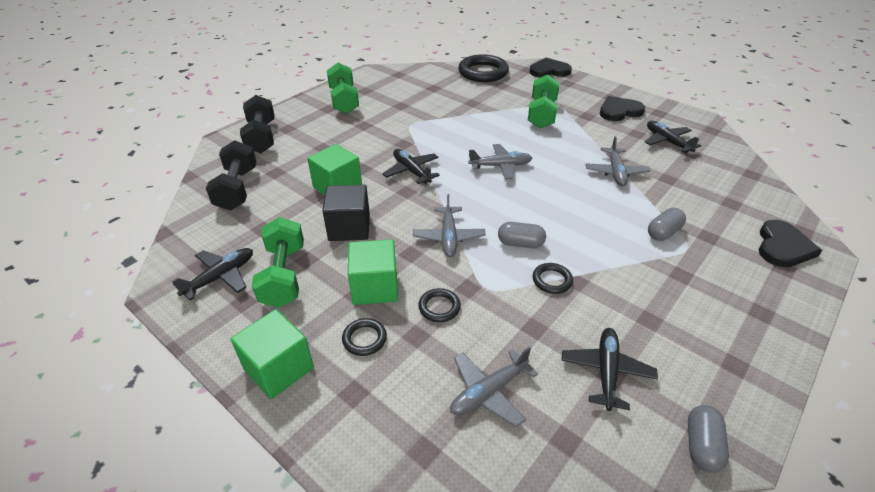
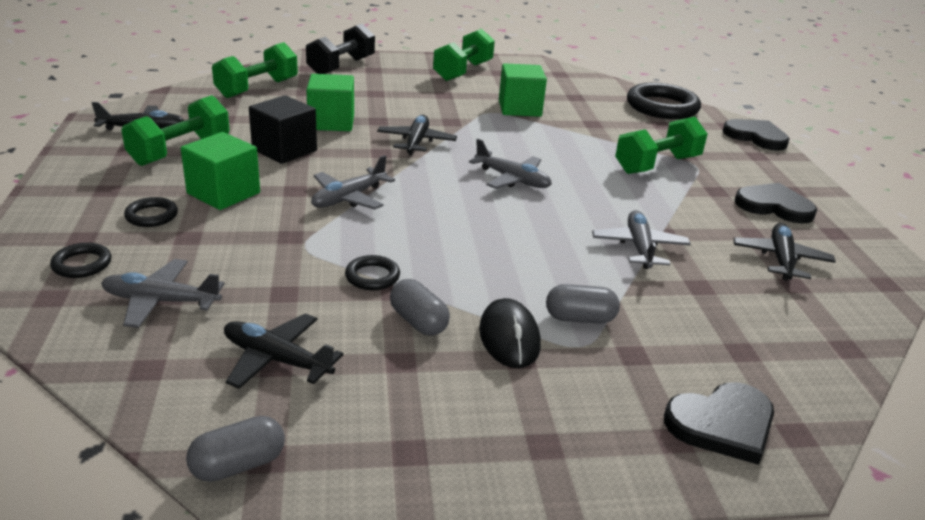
camera: 40 degrees right, 10 degrees down
(237, 189) = (257, 88): black dumbbell -> green dumbbell
(278, 368) = (71, 195): green cube -> green cube (519, 108)
(439, 307) = (241, 233): black ring -> black ring (82, 264)
(520, 243) = (402, 237): grey capsule -> grey capsule (418, 321)
(606, 371) = (276, 359): black plane -> black plane turned 120 degrees counterclockwise
(616, 172) = (639, 247): grey plane -> grey plane turned 135 degrees clockwise
(660, 267) = (509, 338): none -> black mouse

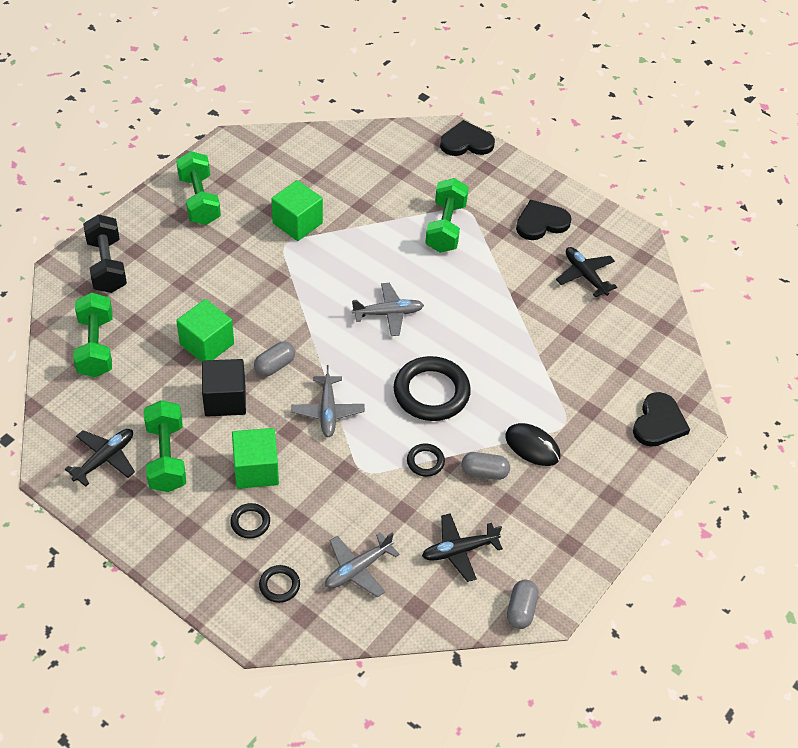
camera: 45 degrees left, 20 degrees up
(416, 142) = (288, 321): black plane -> none
(580, 318) = (546, 405): grey capsule -> grey capsule (274, 366)
(639, 247) = (515, 323): grey plane -> none
(662, 107) = (378, 145): black ring -> black ring (431, 392)

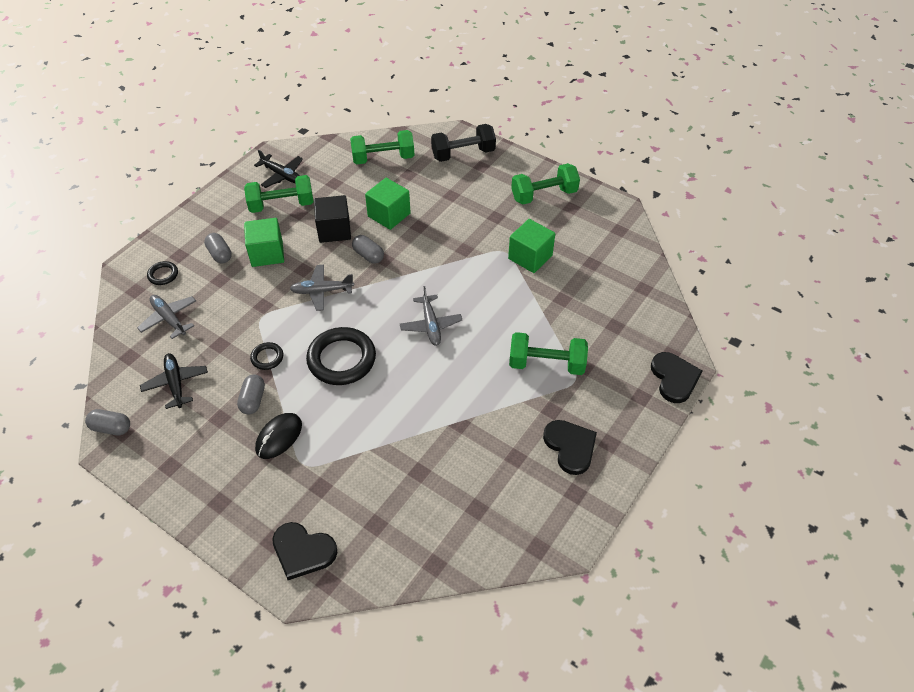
camera: 90 degrees right, 0 degrees up
(250, 522) = (220, 254): black ring -> grey capsule
(585, 275) = (499, 487): black plane -> none

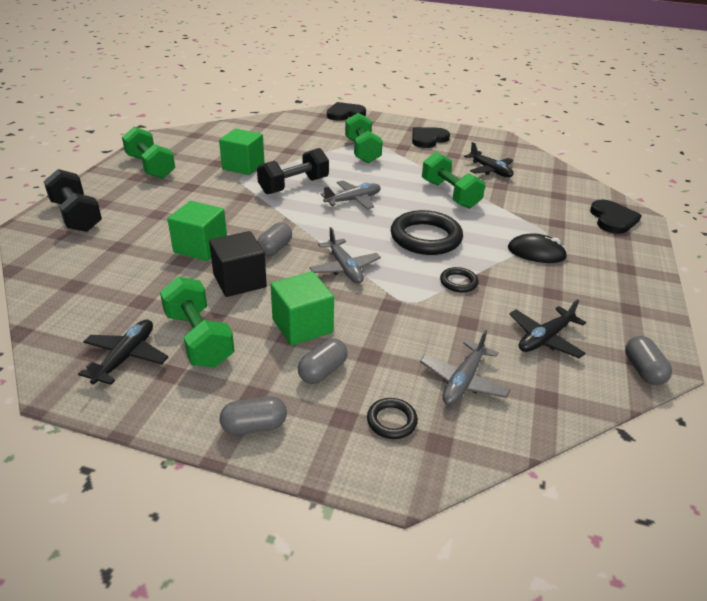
camera: 110 degrees left, 15 degrees down
(253, 400) = (514, 277): grey capsule -> grey capsule (254, 426)
(383, 158) = (83, 271): green dumbbell -> green dumbbell (449, 194)
(460, 479) = (490, 170): none -> black plane
(475, 287) = (294, 186): none -> black dumbbell

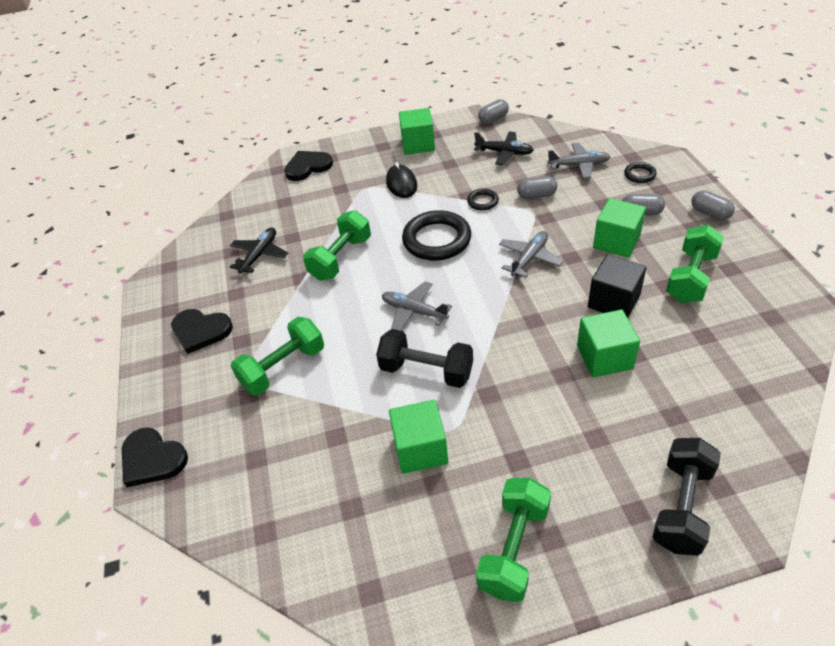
camera: 115 degrees left, 10 degrees up
(126, 357) = (750, 297): black plane -> none
(275, 248) = (550, 310): grey capsule -> grey capsule (536, 195)
(613, 289) = (418, 144): none -> green cube

